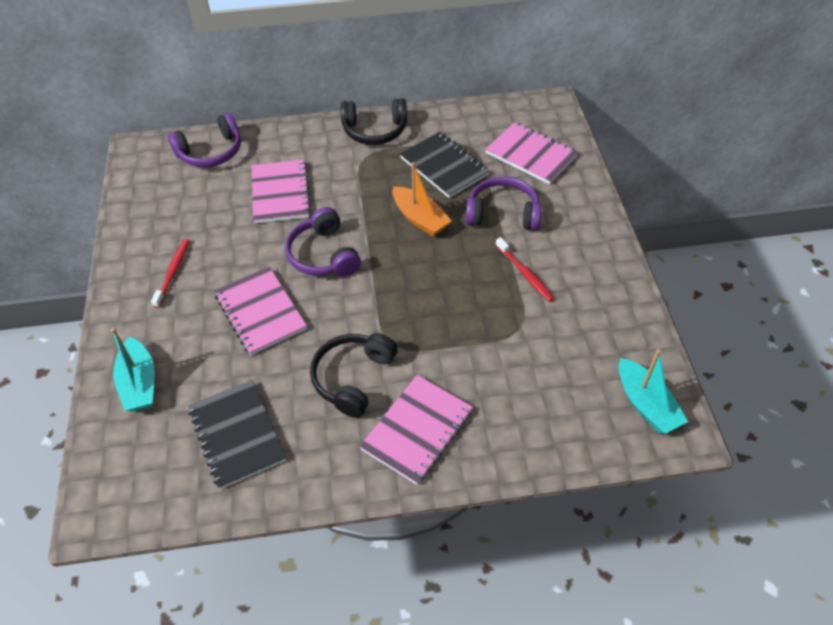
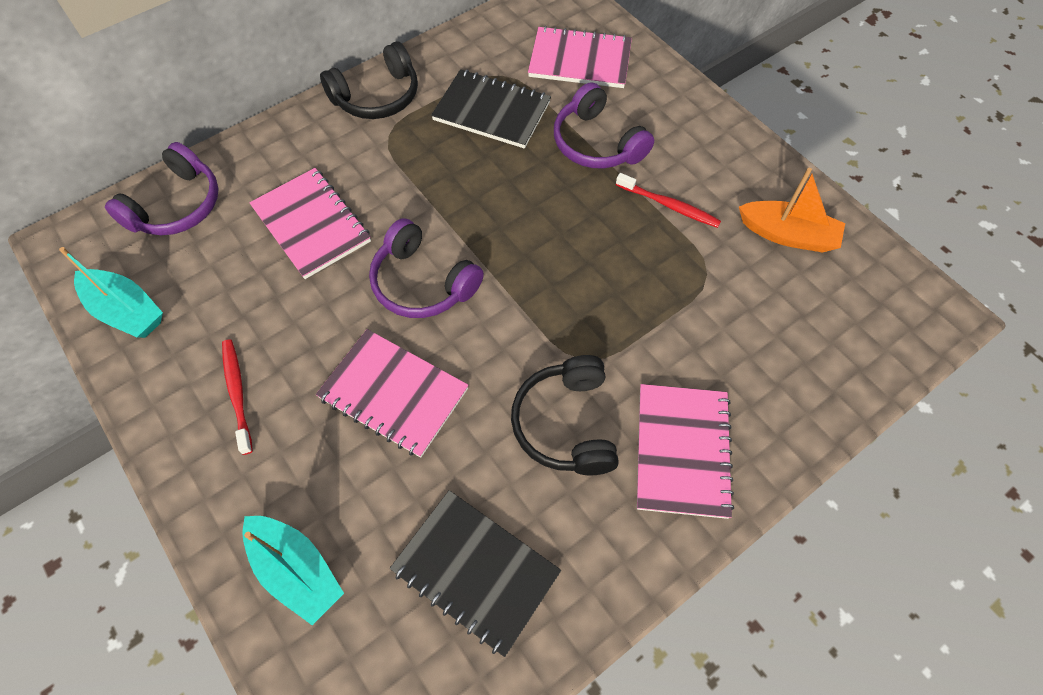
camera: 30 degrees left, 10 degrees up
(420, 219) = (508, 188): orange boat -> orange boat (787, 235)
(502, 213) = (597, 143): purple headphones -> purple headphones turned 105 degrees counterclockwise
(646, 404) = (889, 300): turquoise boat -> turquoise boat (126, 311)

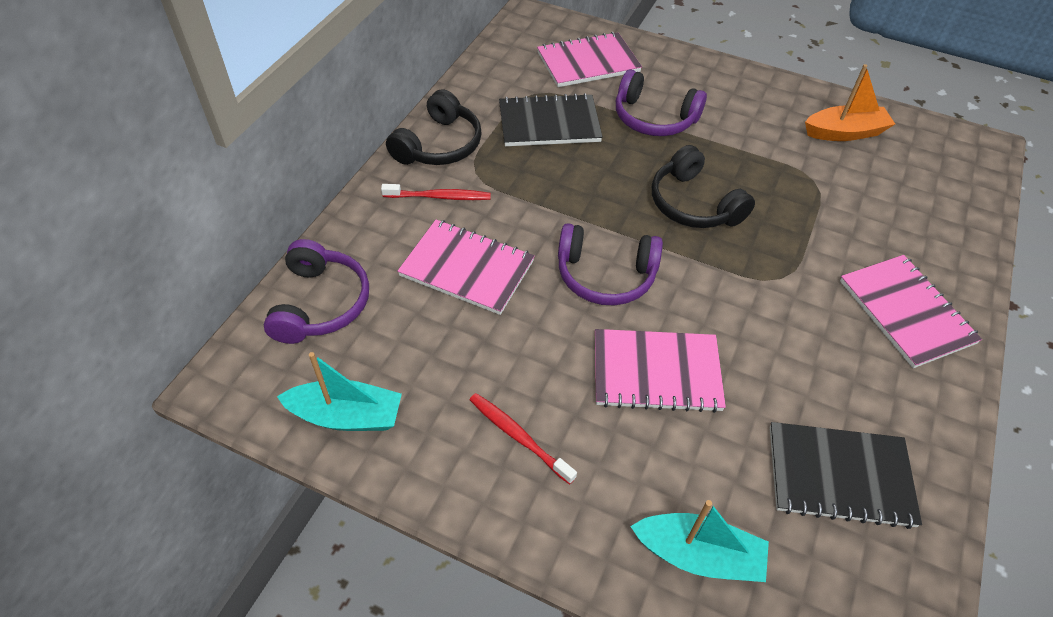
camera: 30 degrees left, 10 degrees down
(566, 424) = (809, 331): black headphones -> black headphones (693, 204)
(669, 205) = (746, 143): red toothbrush -> red toothbrush (439, 197)

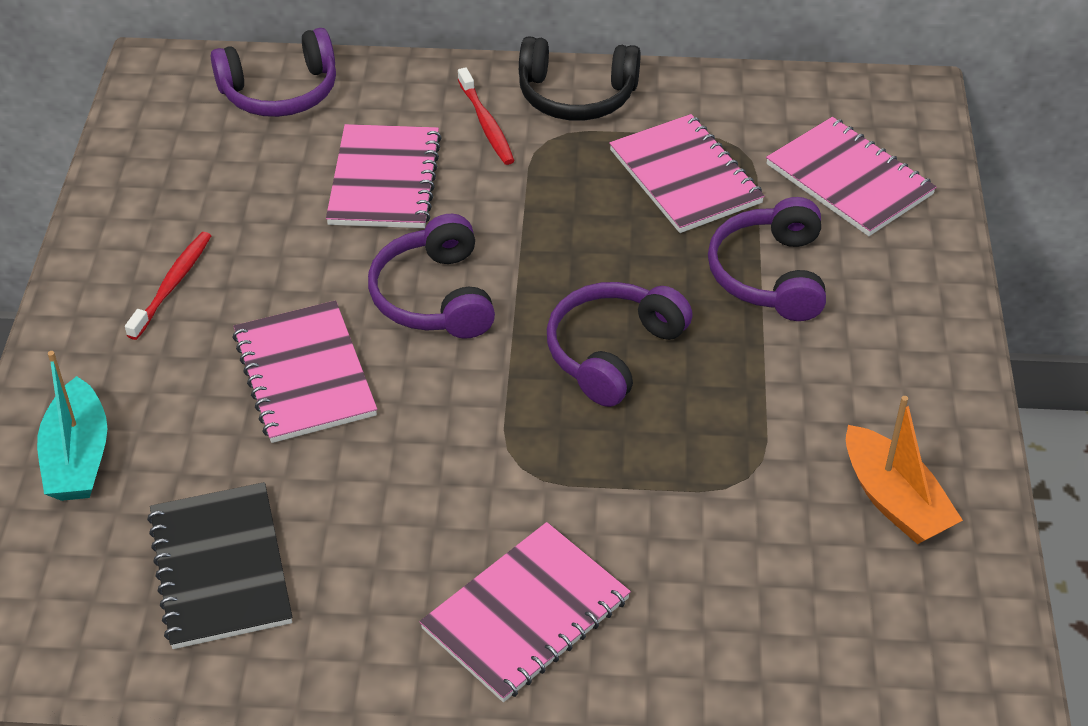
camera: 70 degrees right, 5 degrees down
(347, 416) = (150, 158): turquoise boat -> none
(549, 123) = (685, 177): black notebook -> pink notebook
(693, 204) = (613, 352): black headphones -> purple headphones

